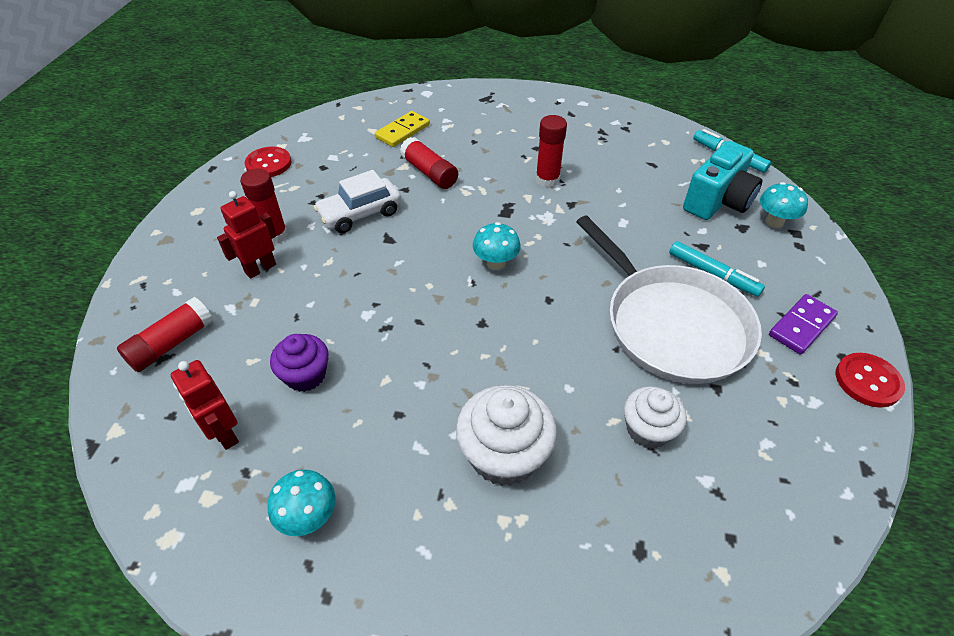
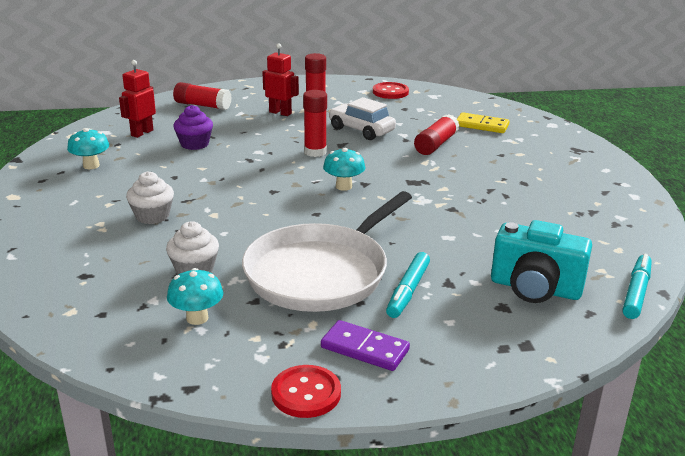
camera: 70 degrees right, 20 degrees down
(504, 455) = (152, 216): white cupcake -> white cupcake, size x0.64
(547, 180) = (477, 193): red glue stick -> red glue stick (315, 152)
(774, 222) = (533, 328): turquoise mushroom -> turquoise mushroom (197, 318)

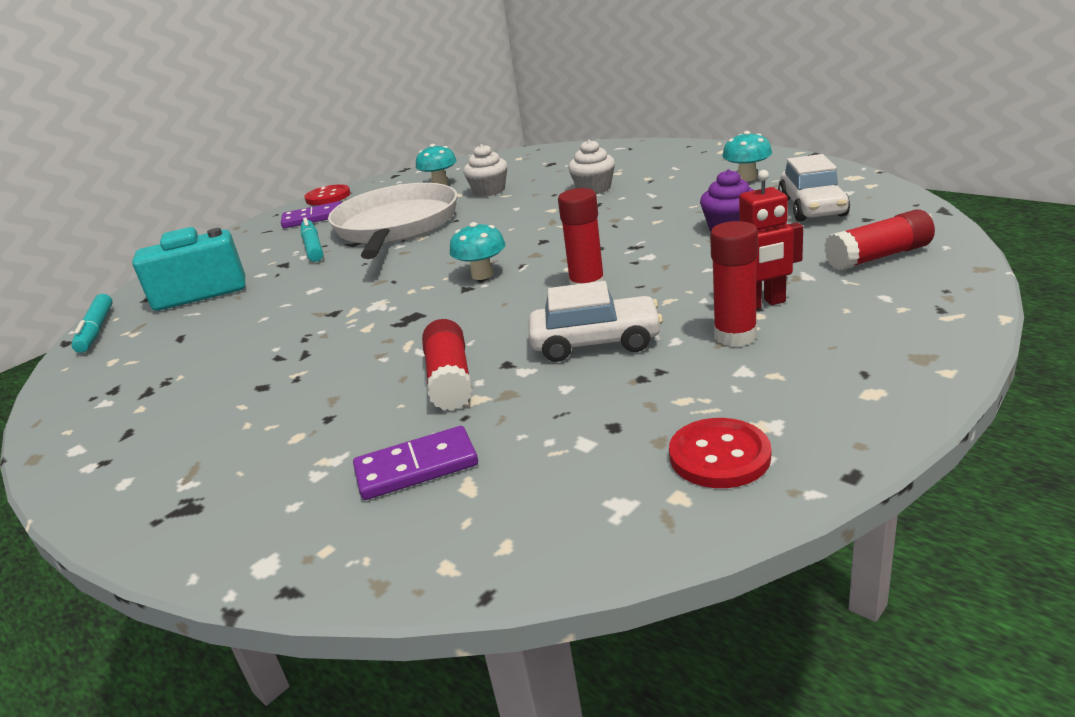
camera: 145 degrees right, 0 degrees up
(142, 133) = (812, 207): red robot -> white car
(482, 125) = (416, 467): yellow domino -> purple domino

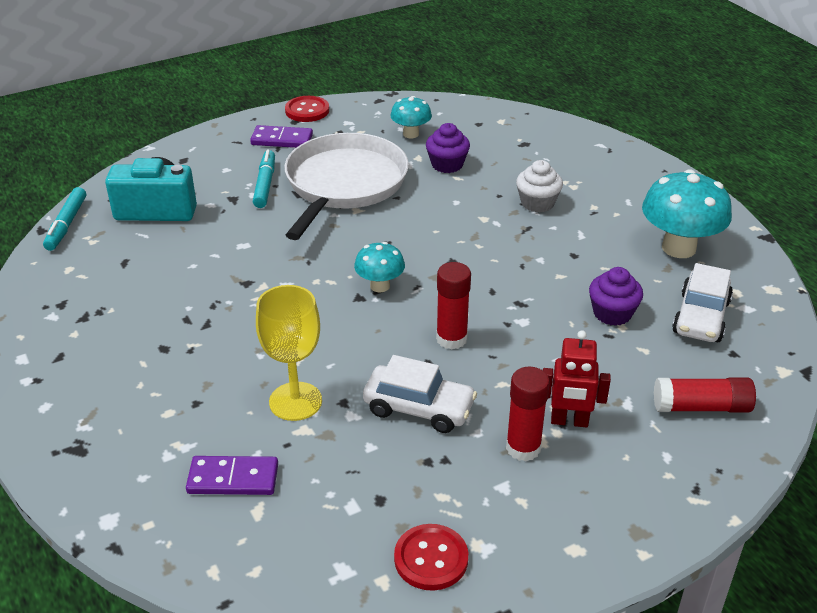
camera: 15 degrees right, 10 degrees up
(450, 380) = (295, 401): red glue stick -> yellow goblet
(489, 191) = (447, 164): white cupcake -> purple cupcake
(747, 178) = (678, 248): turquoise mushroom -> turquoise mushroom, size x1.79

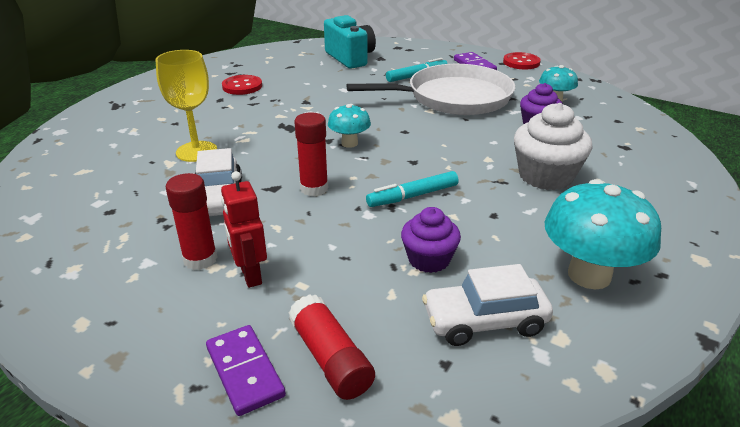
camera: 60 degrees right, 5 degrees down
(66, 224) = (308, 44): turquoise marker -> turquoise marker (412, 196)
(233, 479) = (109, 154): purple domino -> purple domino (244, 372)
(431, 559) = (52, 250): red button -> red button (242, 86)
(537, 203) = (545, 176): white cupcake -> white cupcake, size x1.55

